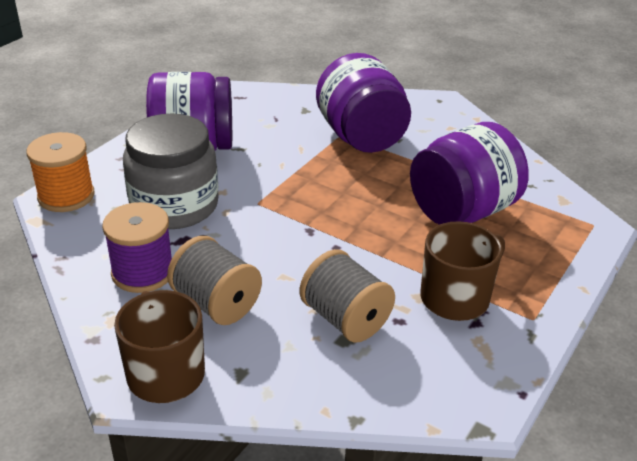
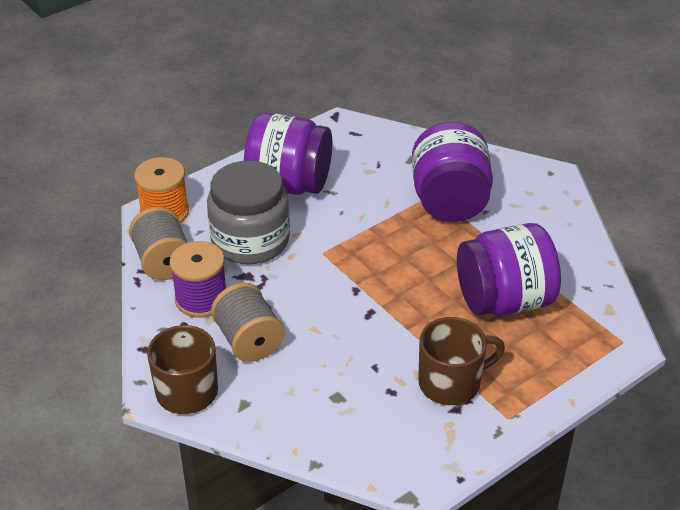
camera: 20 degrees right, 5 degrees up
(345, 319) = (347, 379): grey spool -> grey spool (163, 262)

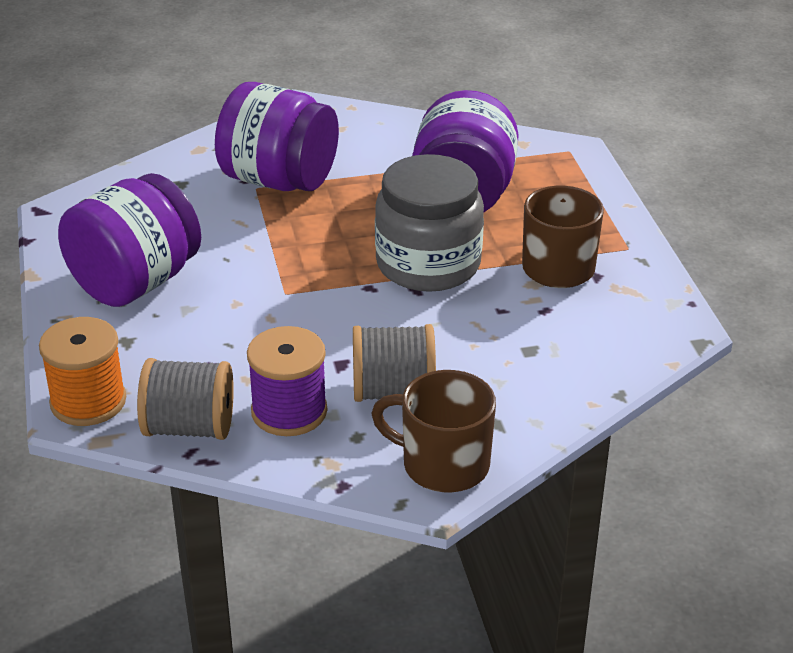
camera: 65 degrees left, 5 degrees down
(250, 240) = (214, 342): grey jar -> grey jar (428, 264)

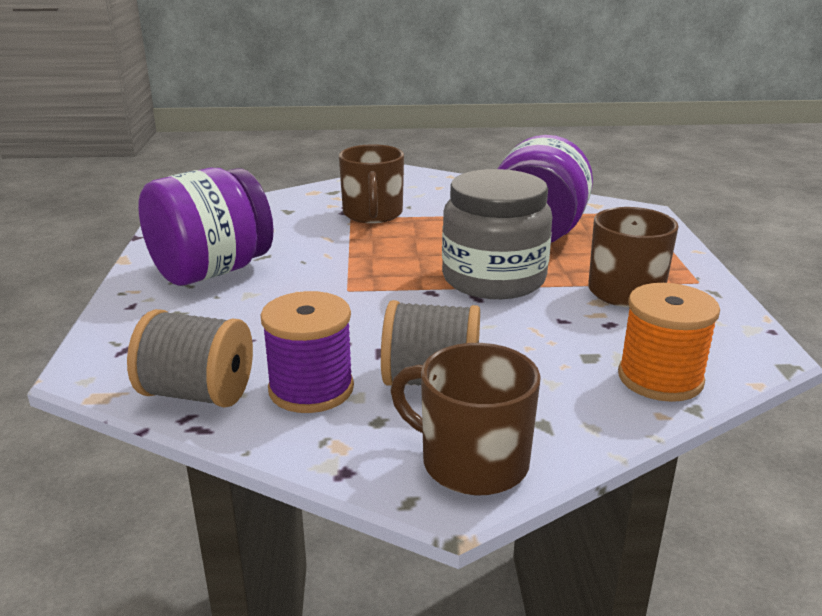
camera: 10 degrees right, 10 degrees down
(88, 401) = (109, 360): orange spool -> orange spool (660, 378)
(279, 180) = (372, 214): purple jar -> brown mug

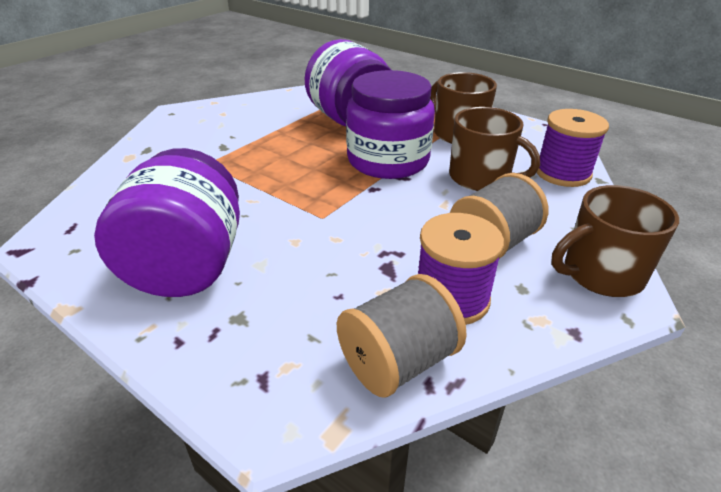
camera: 50 degrees left, 10 degrees up
(372, 214) = (218, 153): brown mug -> brown mug (481, 178)
(493, 279) = (388, 160): grey jar -> purple jar
(660, 378) = (563, 173): orange spool -> purple spool

